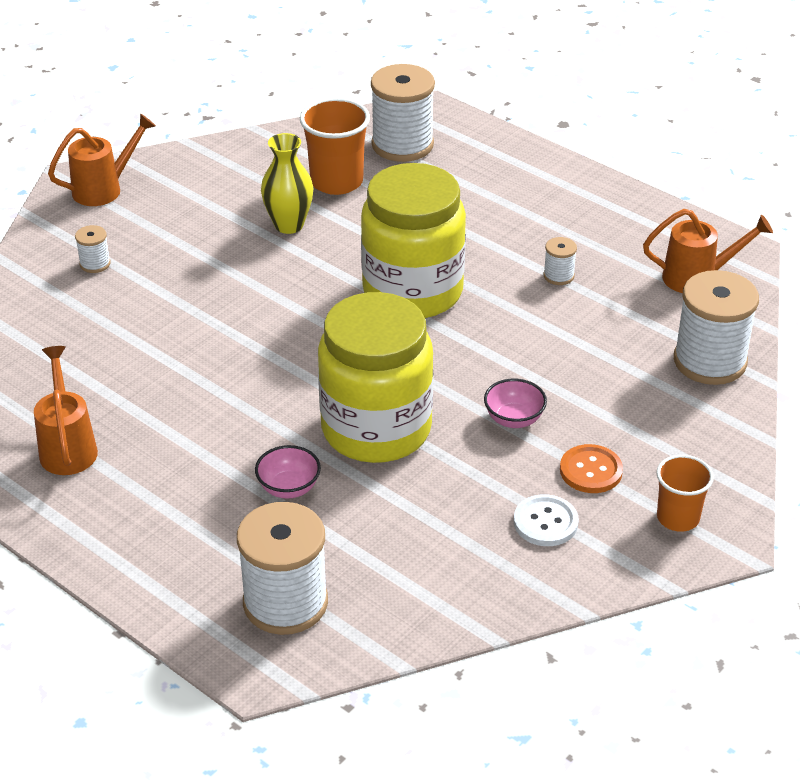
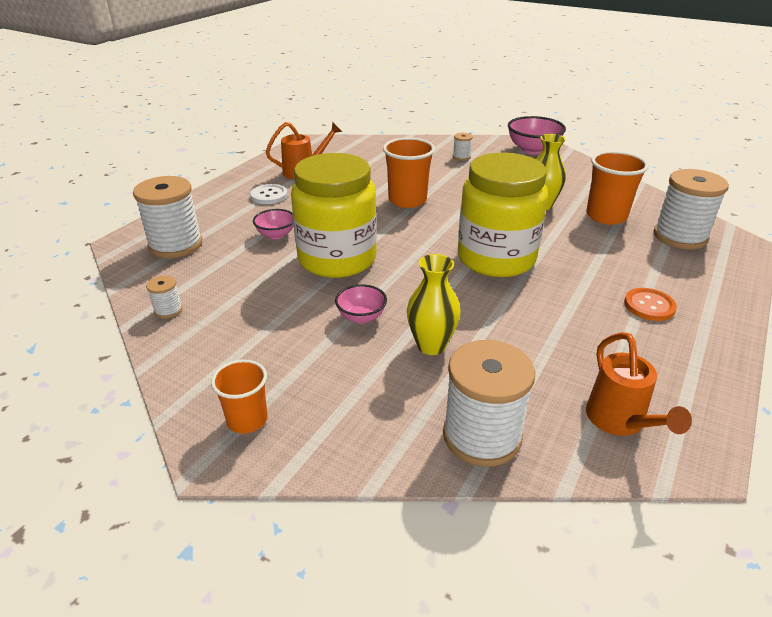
camera: 80 degrees right, 5 degrees down
(104, 189) = (533, 150): orange watering can -> pink bowl
(226, 342) = (407, 200): none -> orange cup
(545, 522) = (243, 341): white button -> white button (269, 195)
(558, 276) = (561, 327): white spool -> white spool (168, 310)
(575, 372) = (431, 345): none -> yellow vase
(591, 471) = (305, 362): orange button -> orange button (649, 306)

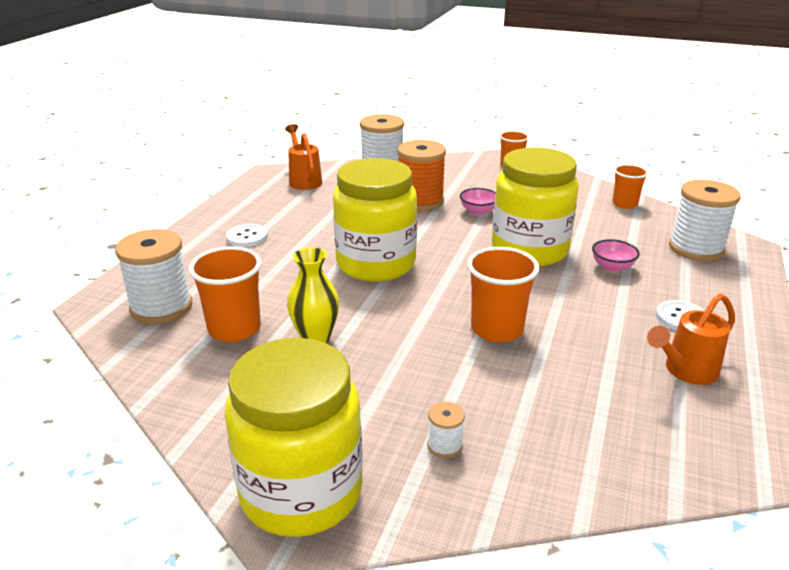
camera: 170 degrees right, 5 degrees down
(168, 310) = (624, 204): white spool -> orange cup
(431, 345) = (420, 201): yellow vase -> orange spool
(533, 150) = (301, 492): pink bowl -> yellow jar
(649, 306) = (247, 237): orange button -> white button

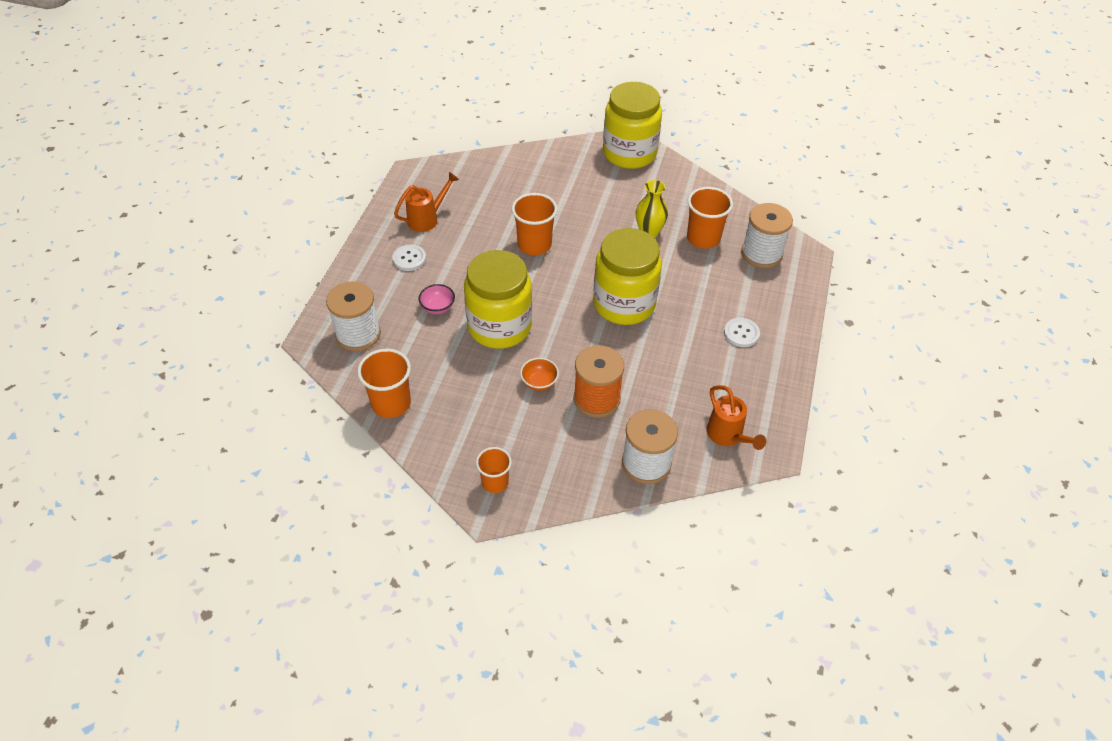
camera: 175 degrees right, 20 degrees up
(444, 445) = (566, 174): white spool -> none
(478, 212) = (539, 382): pink bowl -> orange bowl
(624, 204) = (391, 403): orange cup -> orange cup, size x1.56

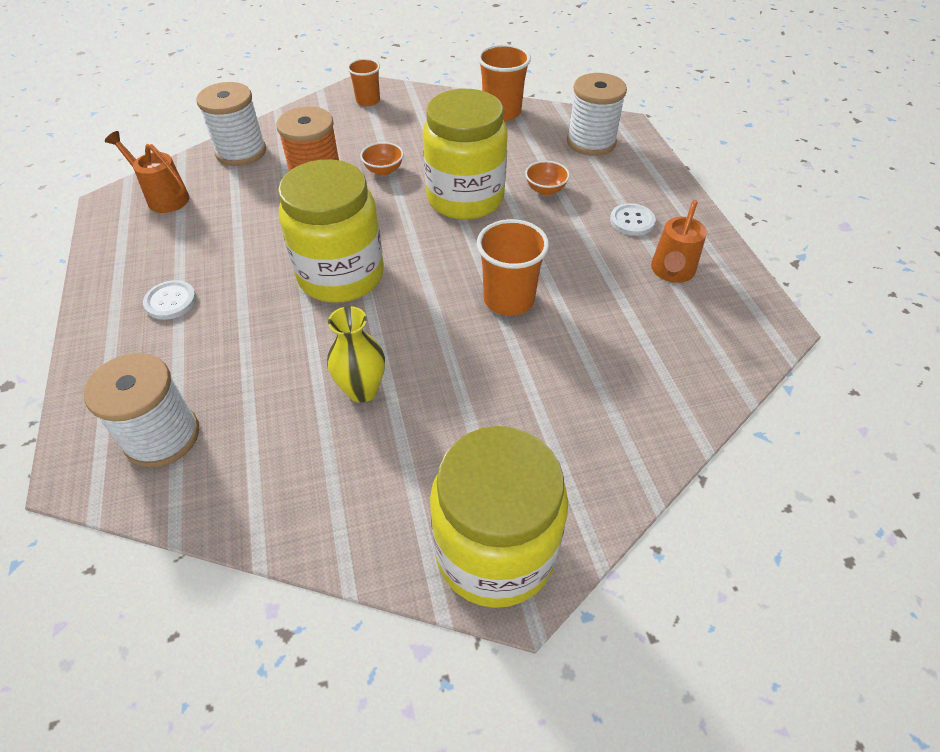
camera: 150 degrees right, 0 degrees up
(438, 307) = (545, 190): pink bowl -> orange bowl
(703, 238) = (271, 421): orange cup -> none

